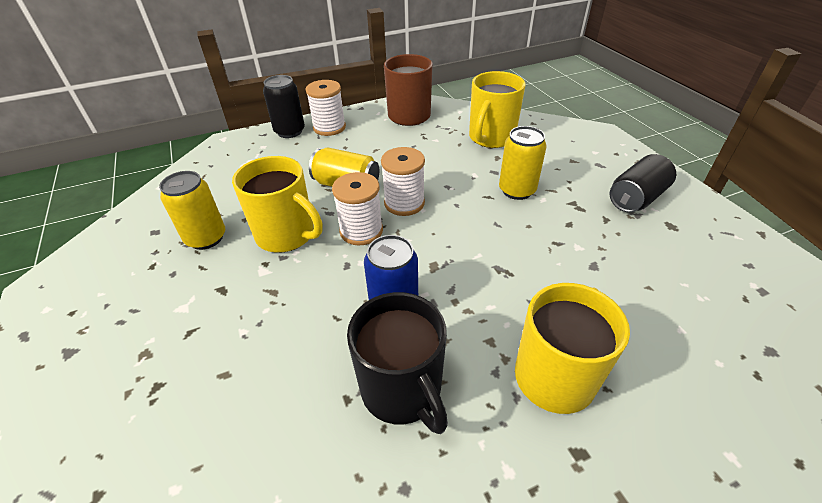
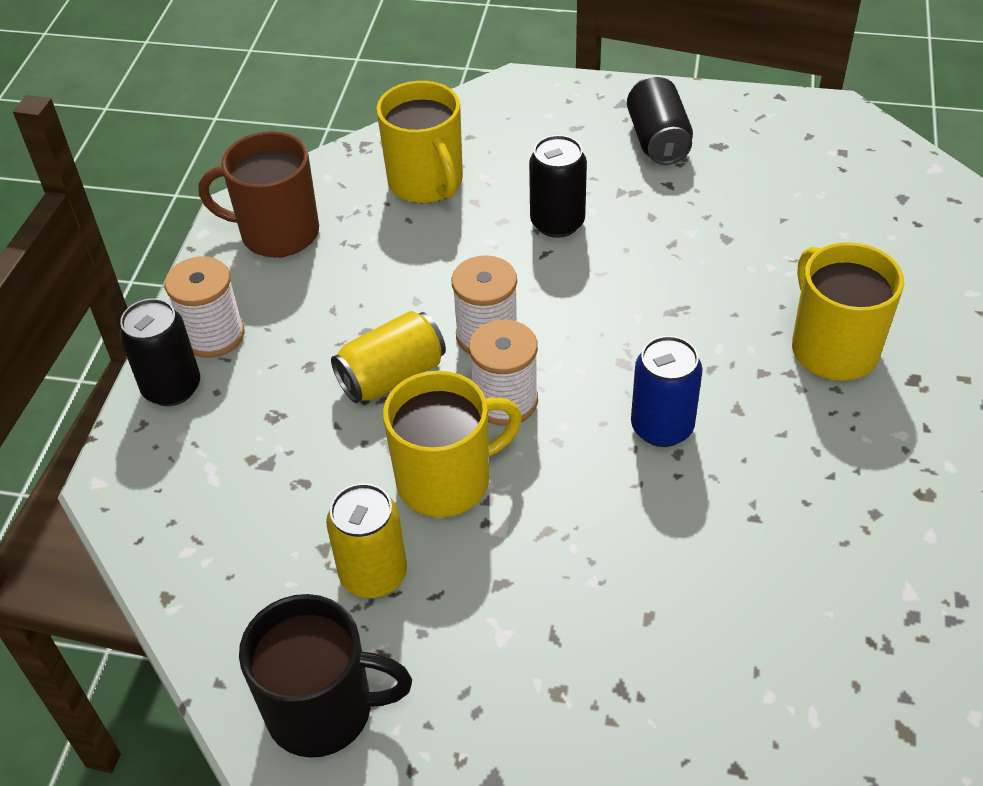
camera: 55 degrees left, 5 degrees up
(402, 390) = (773, 469): black mug -> black mug (322, 710)
(517, 190) = (557, 223): yellow can -> black can

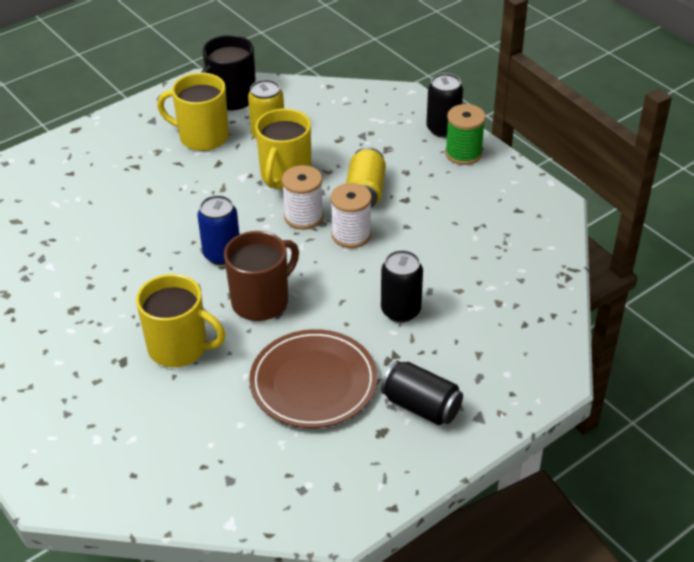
camera: 130 degrees right, 5 degrees down
(213, 335) = (463, 154): white spool -> green spool
(277, 233) = (519, 206): brown mug -> brown mug (261, 301)
(426, 183) = (499, 281): yellow mug -> yellow mug (202, 137)
(729, 220) = (313, 382): none -> brown plate

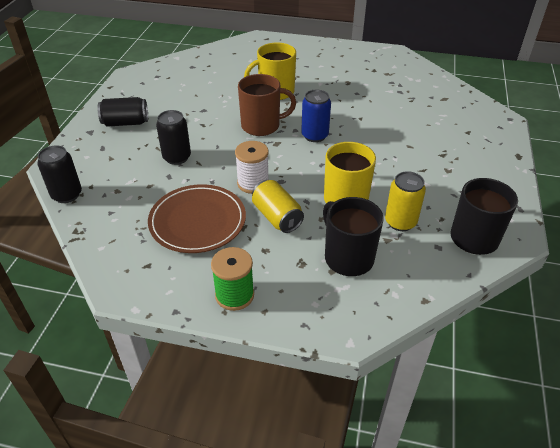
camera: 140 degrees right, 0 degrees up
(202, 137) = (439, 195): yellow mug -> none
(261, 301) = (261, 126): brown mug -> brown mug turned 105 degrees counterclockwise
(304, 217) = (297, 179): white spool -> none
(313, 382) = (192, 108): brown plate -> brown plate (197, 221)
(346, 134) = (348, 257): none -> black mug
(443, 129) = (276, 312): black can -> black can (67, 195)

